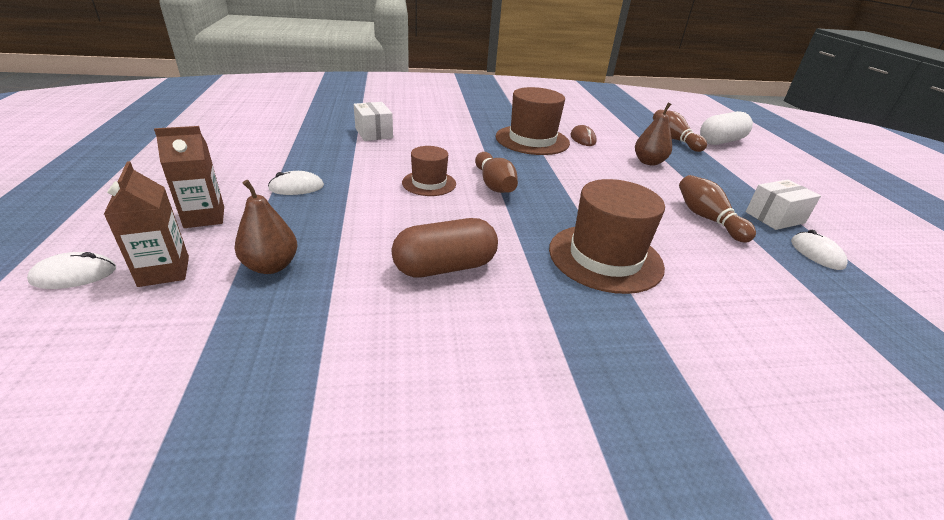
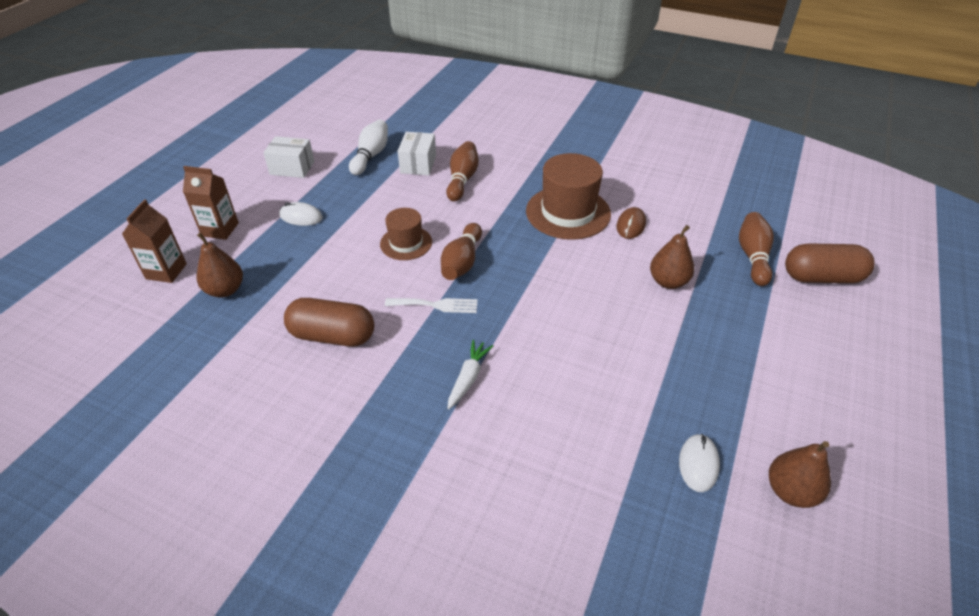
camera: 35 degrees right, 10 degrees up
(74, 275) = (123, 257): white mouse -> none
(320, 135) = (371, 156): none -> white bowling pin
(511, 217) = (436, 305): none -> white fork
(605, 257) = (468, 378): brown hat -> white carrot
(707, 219) = (632, 377): brown bowling pin -> brown bowling pin (462, 179)
(720, 141) = (822, 277): white capsule -> brown capsule
(774, 217) = (719, 405): white box -> white box (292, 168)
(877, 249) = (790, 491): none -> brown pear

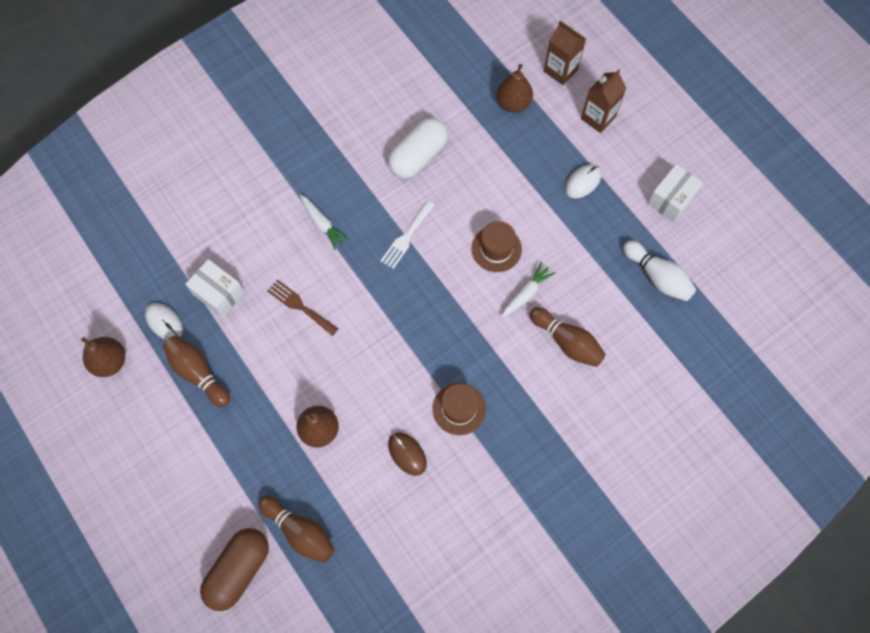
camera: 120 degrees right, 25 degrees up
(332, 336) = (418, 156): brown capsule -> white capsule
(418, 164) = (617, 314): white box -> white box (218, 293)
(436, 212) = (526, 293): none -> white carrot
(462, 262) = (445, 280): brown bowling pin -> brown bowling pin (198, 373)
(568, 212) = (459, 409): brown hat -> brown hat, size x0.58
(572, 351) = (300, 306): none -> brown fork

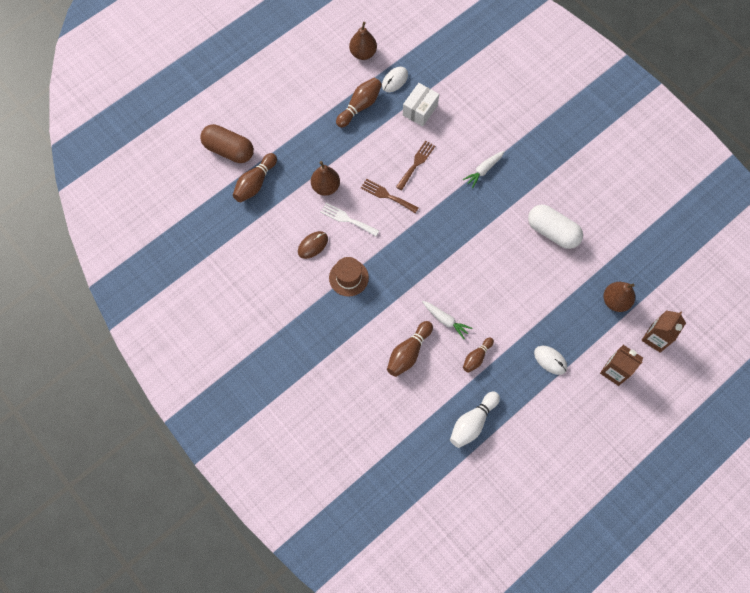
camera: 85 degrees right, 0 degrees up
(343, 348) = (387, 195): none -> brown fork
(406, 237) = (481, 229): white fork -> white fork (347, 219)
(496, 249) = (480, 296): brown hat -> none
(576, 262) = (476, 357): none -> brown bowling pin
(671, 199) = (545, 434): white box -> none

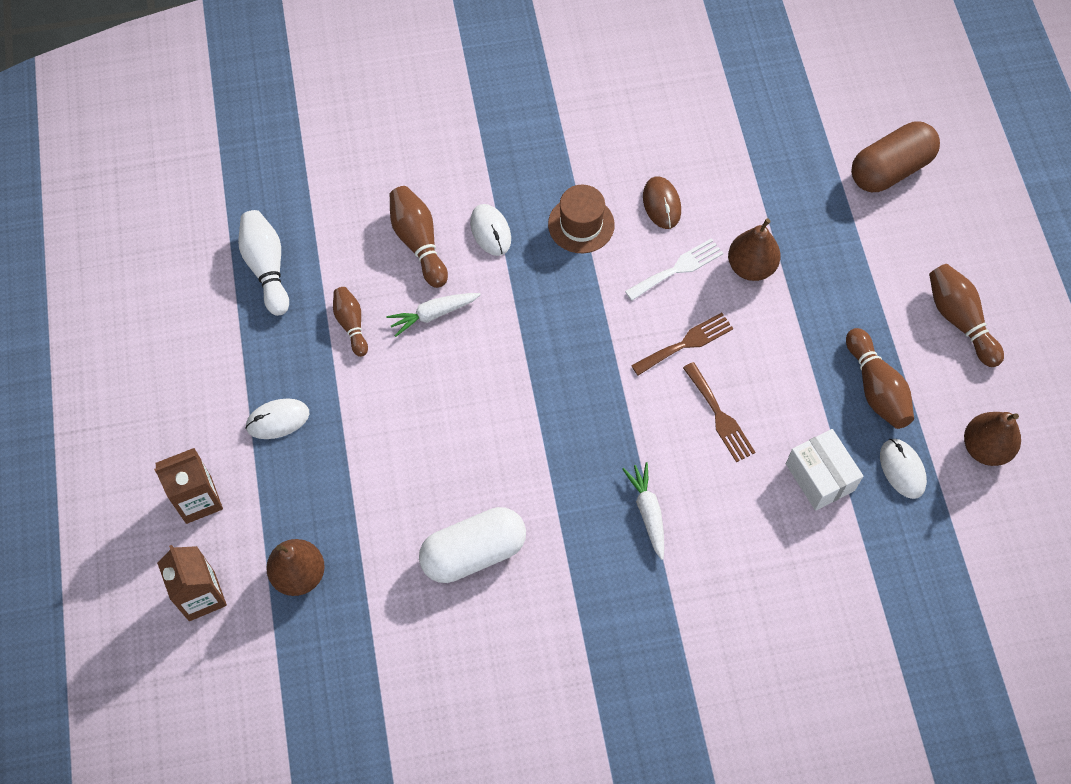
camera: 120 degrees right, 5 degrees down
(255, 183) = (811, 178): brown bowling pin -> brown bowling pin (959, 320)
(379, 320) = (490, 231): none -> white mouse

